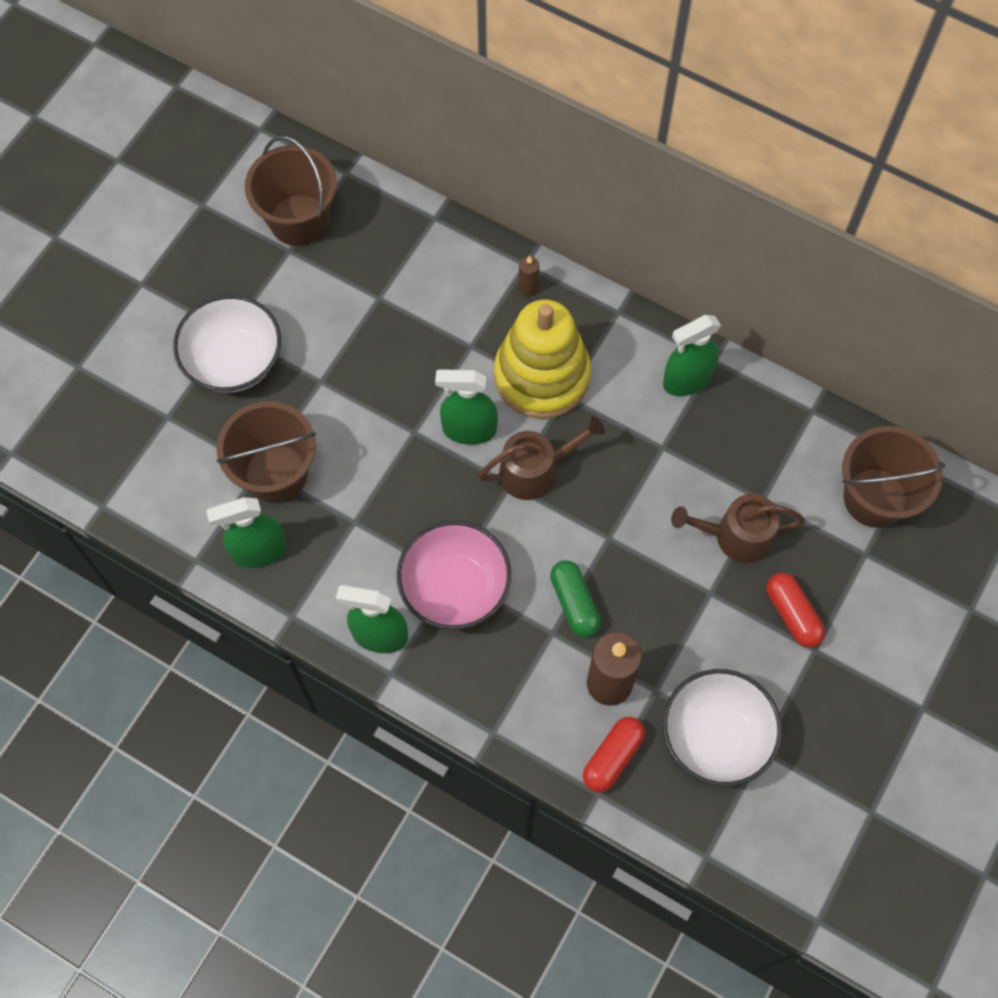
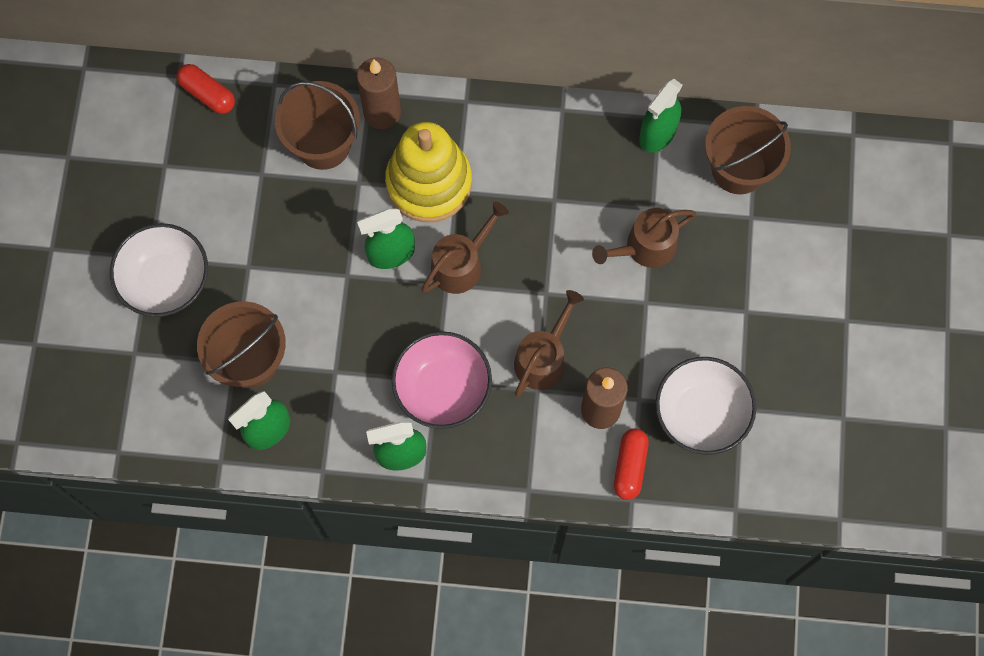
camera: 25 degrees left, 5 degrees up
(299, 220) = (159, 135): brown bucket -> brown bucket (323, 144)
(528, 288) = (382, 112): brown candle -> brown candle, size x2.11
(574, 603) = (543, 358): green capsule -> brown watering can
(687, 380) = (548, 135): green spray bottle -> green spray bottle (657, 134)
(792, 614) = (716, 291): red capsule -> red capsule (207, 94)

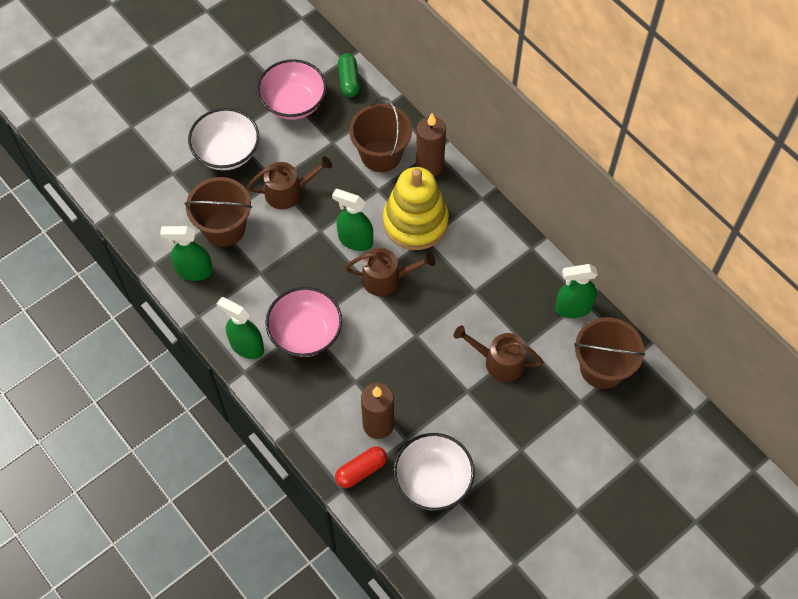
camera: 45 degrees right, 10 degrees down
(177, 168) = (293, 103): none -> pink bowl
(207, 94) = (349, 80): red capsule -> green capsule
(543, 358) = (377, 368): brown watering can -> brown watering can (288, 192)

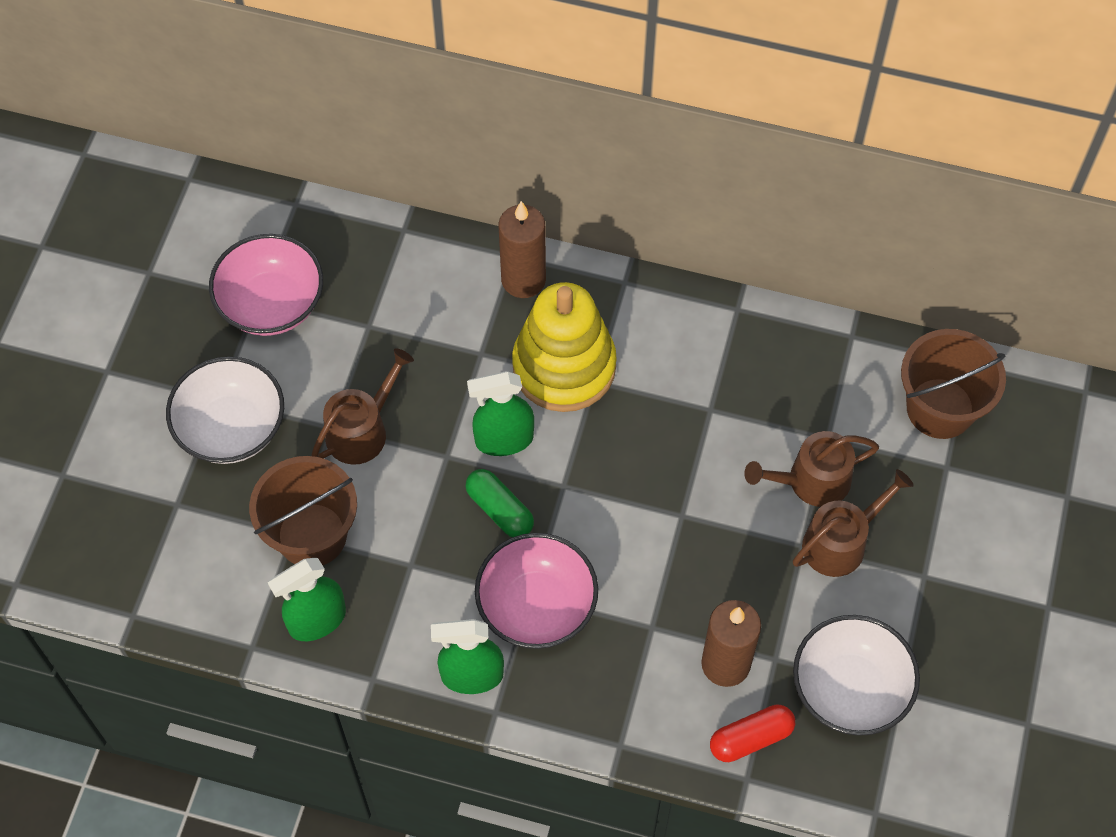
camera: 35 degrees left, 0 degrees up
(349, 80) = (324, 228): green capsule -> green capsule (500, 510)
(361, 470) = (751, 738): red capsule -> red capsule turned 45 degrees clockwise
(381, 154) = (447, 304): brown bucket -> none
(386, 278) = (585, 465): brown watering can -> brown watering can (840, 542)
(573, 308) = (847, 354): green spray bottle -> none

